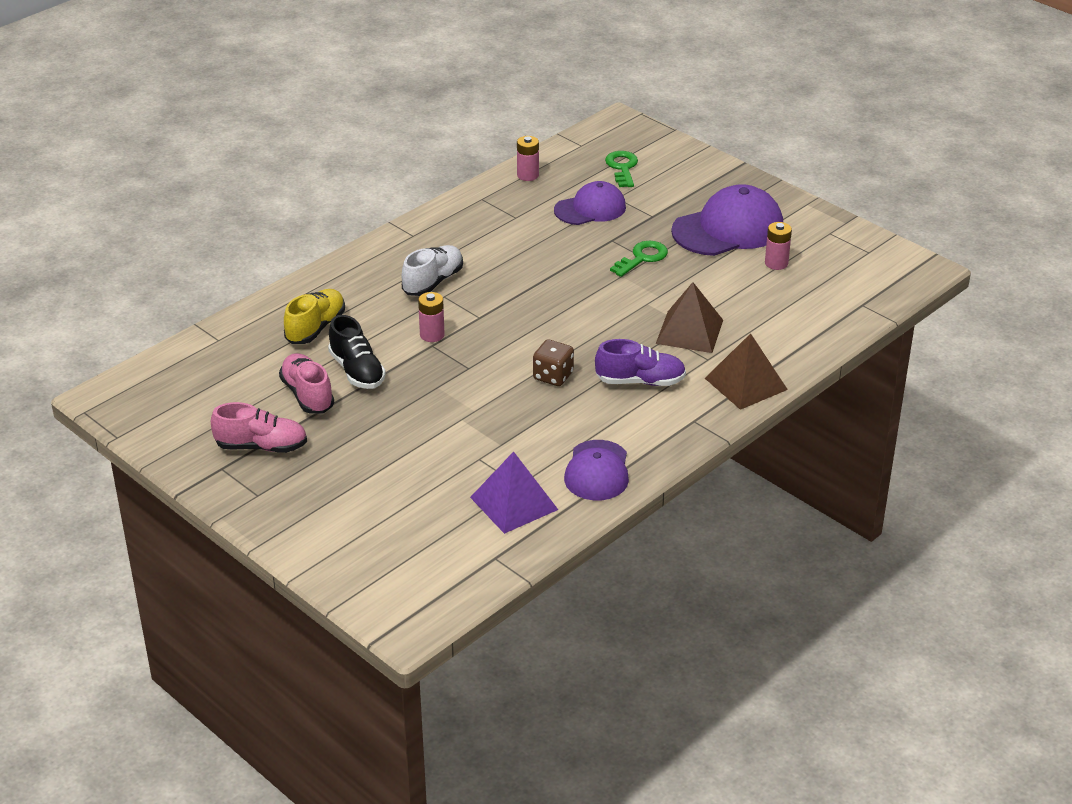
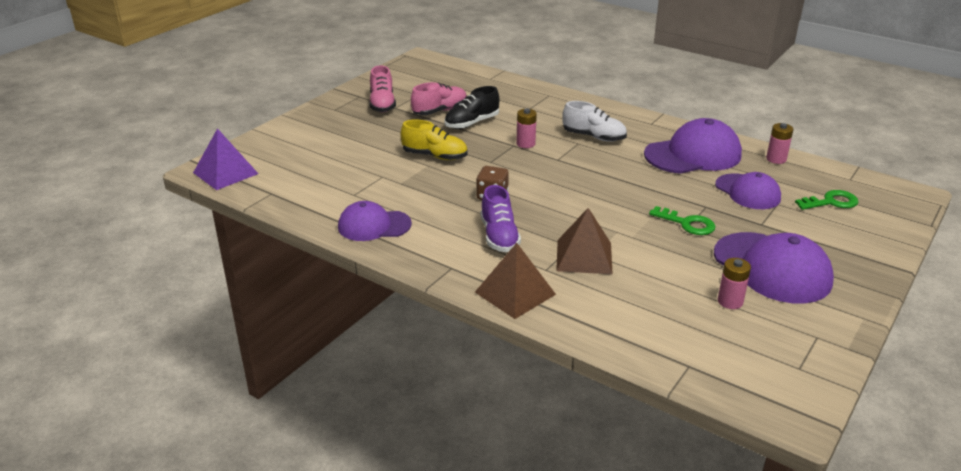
camera: 80 degrees right, 5 degrees down
(315, 328) = (516, 104): yellow shoe -> yellow shoe (435, 156)
(500, 223) = (693, 155): none -> purple cap
(513, 503) = (331, 194): purple pyramid -> purple pyramid (225, 173)

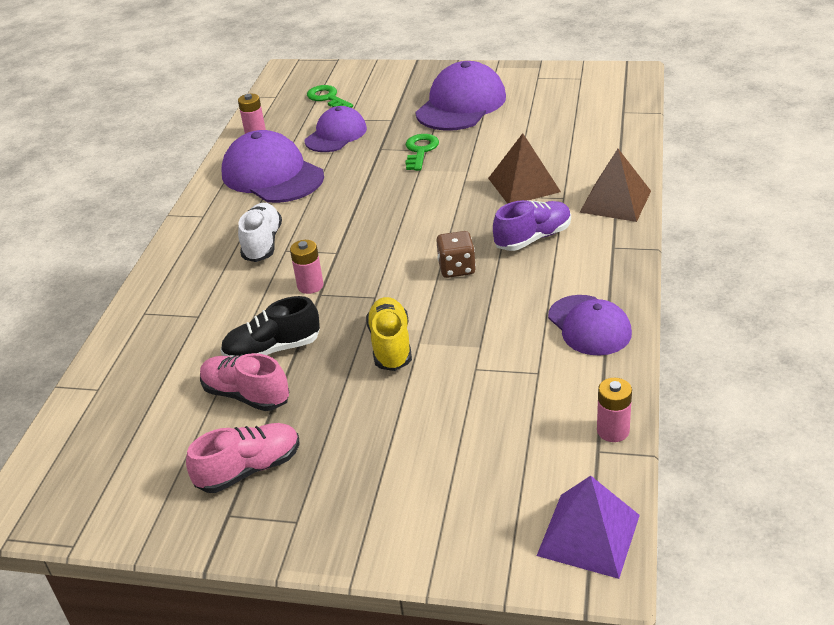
camera: 110 degrees left, 5 degrees up
(472, 123) = (273, 349): black shoe -> black shoe turned 135 degrees clockwise
(730, 301) = (526, 112): pink battery -> pink battery (613, 431)

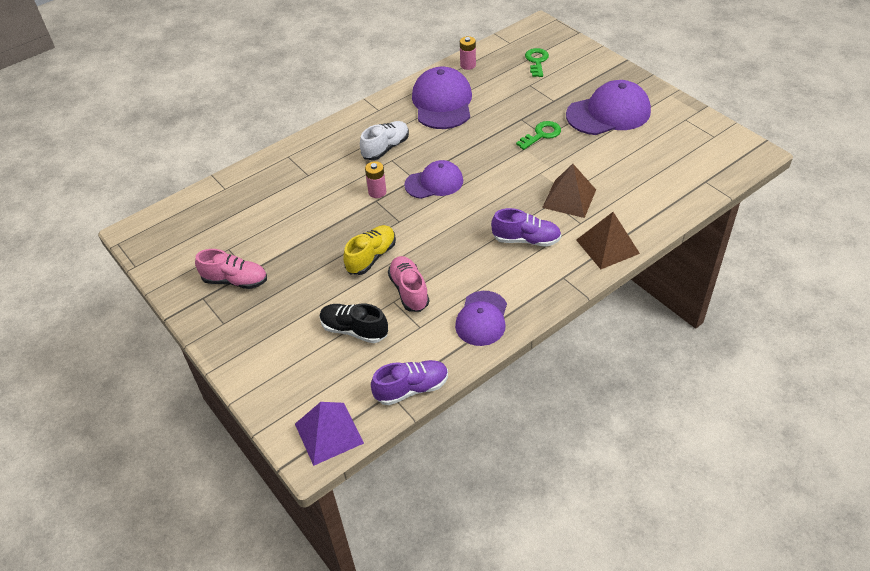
camera: 40 degrees right, 10 degrees up
(246, 395) = (278, 238): pink shoe -> pink shoe (409, 291)
(273, 349) = (317, 220): black shoe -> black shoe (354, 330)
(336, 135) = (509, 93): purple cap -> purple cap (434, 183)
(456, 268) = (460, 232): brown dice -> none
(613, 431) = (411, 389): pink battery -> purple shoe

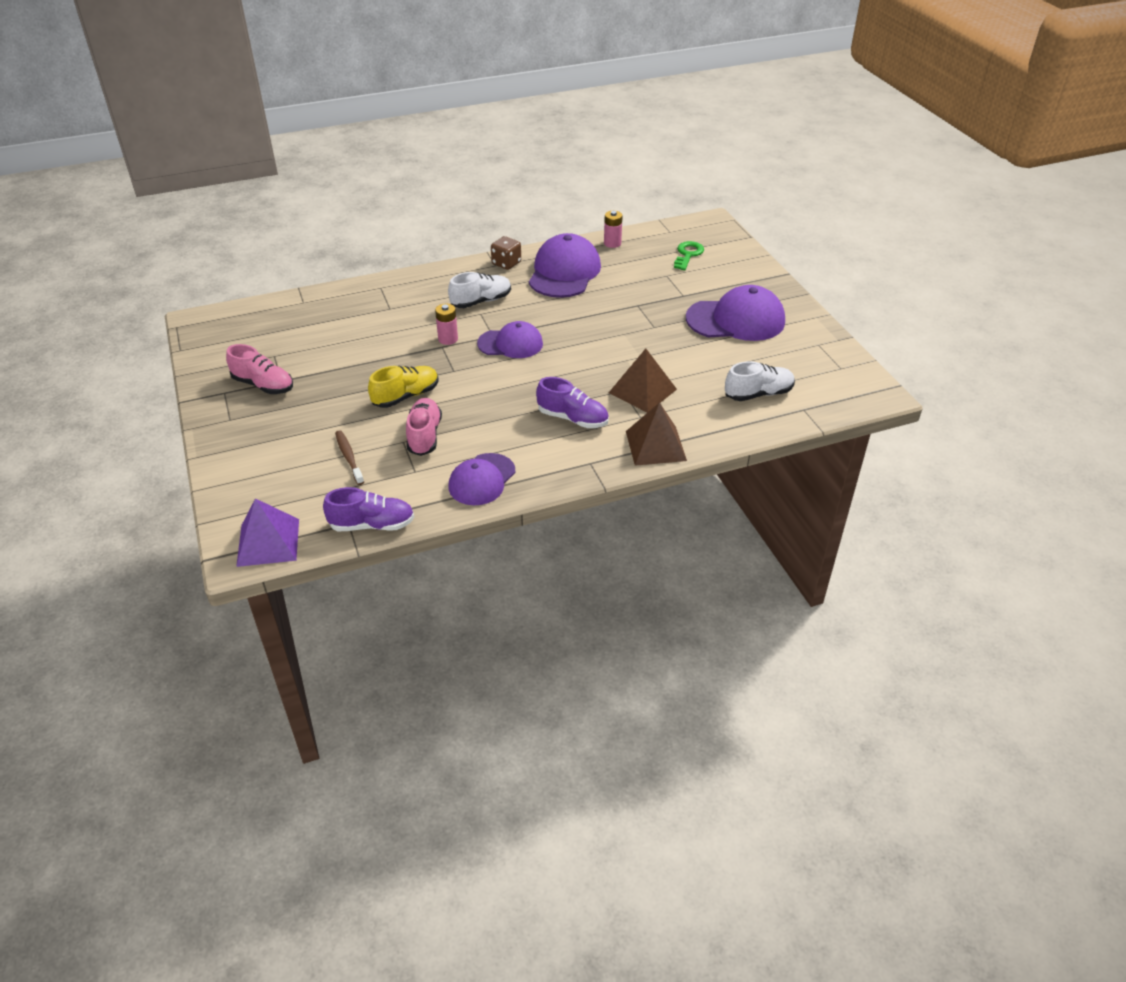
camera: 15 degrees right, 5 degrees down
(354, 330) = (349, 457): black shoe -> brown toothbrush
(387, 106) = (506, 263): none -> brown dice
(541, 135) = (650, 324): green key -> none
(663, 177) = (758, 394): none -> white shoe

